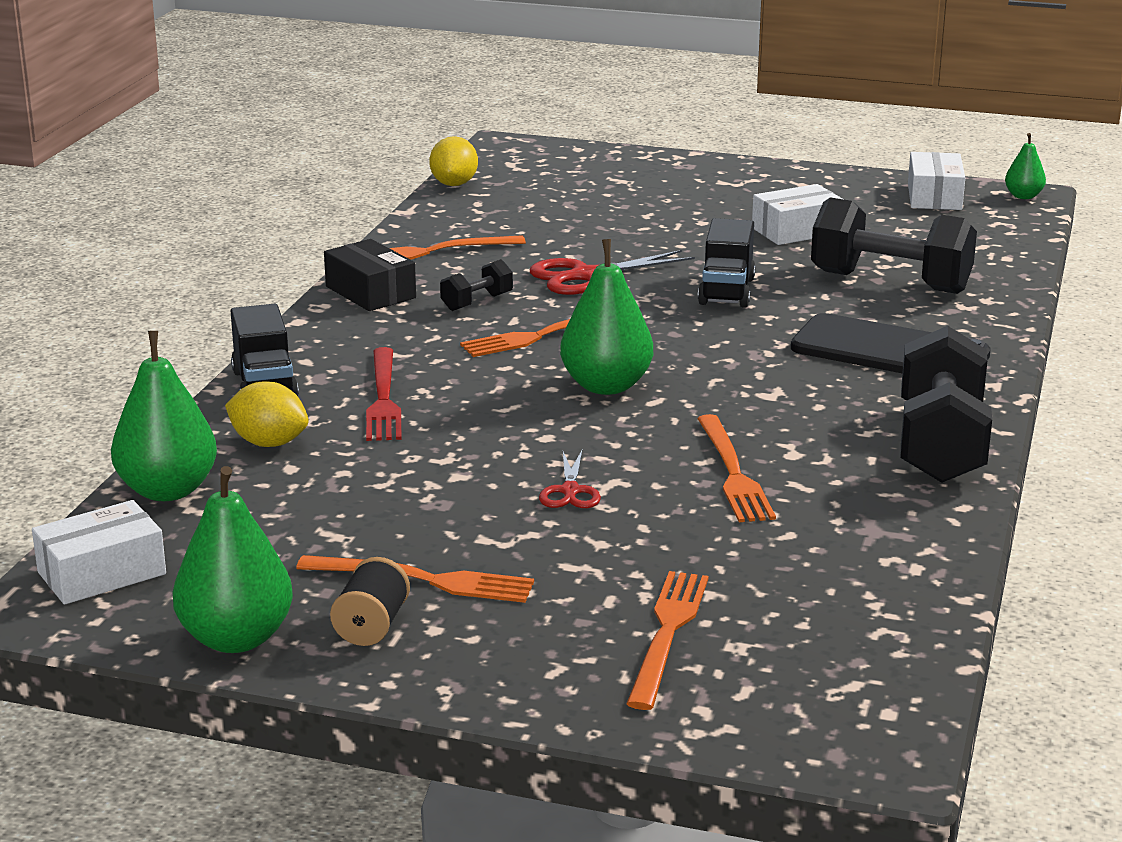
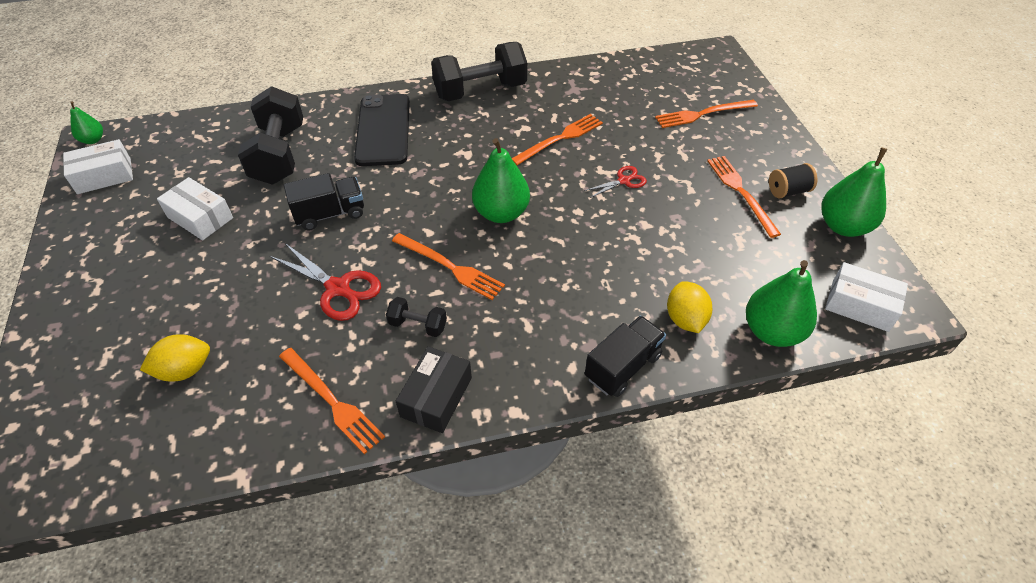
camera: 120 degrees left, 25 degrees up
(383, 398) = (591, 298): red fork -> none
(454, 184) = (149, 477): yellow lemon -> yellow lemon (185, 370)

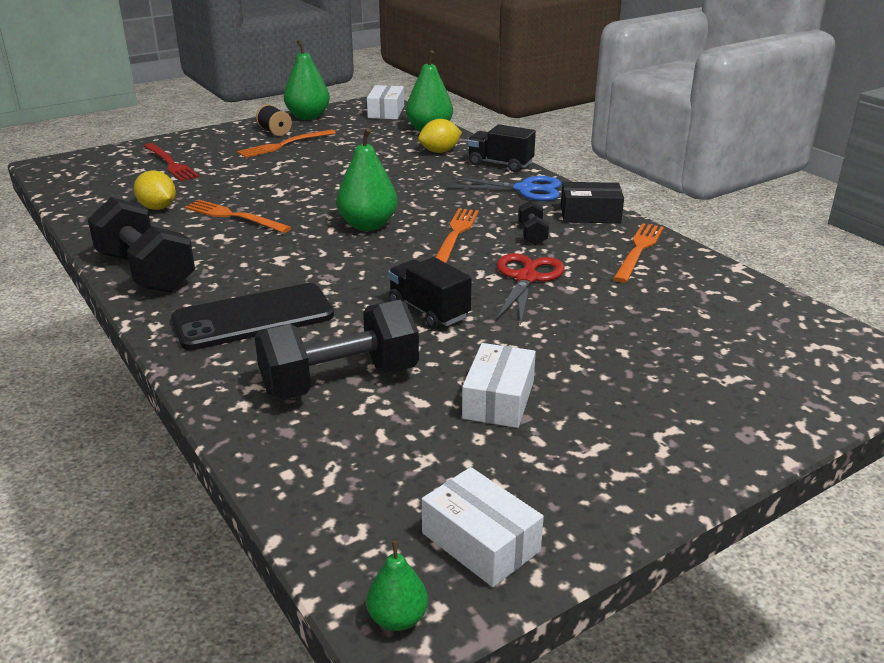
camera: 110 degrees left, 20 degrees down
(185, 370) = (691, 325): yellow lemon -> yellow lemon (158, 208)
(533, 363) = (525, 189): none -> blue scissors
(624, 181) = (290, 183): red scissors -> none
(702, 114) = (170, 163): orange fork -> red fork

